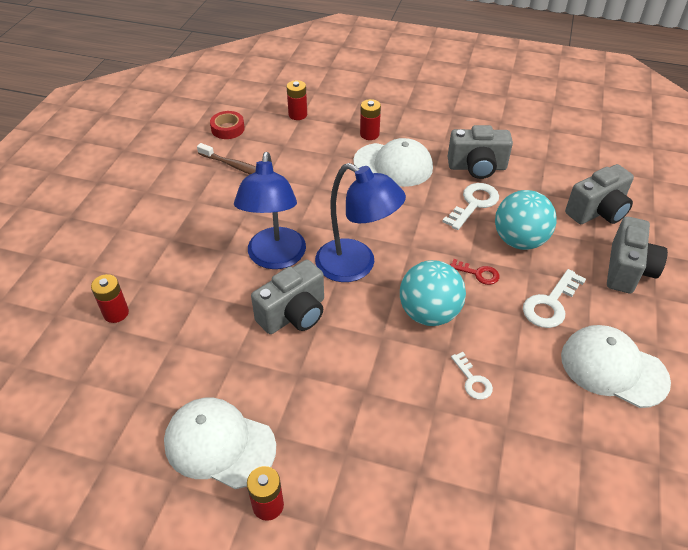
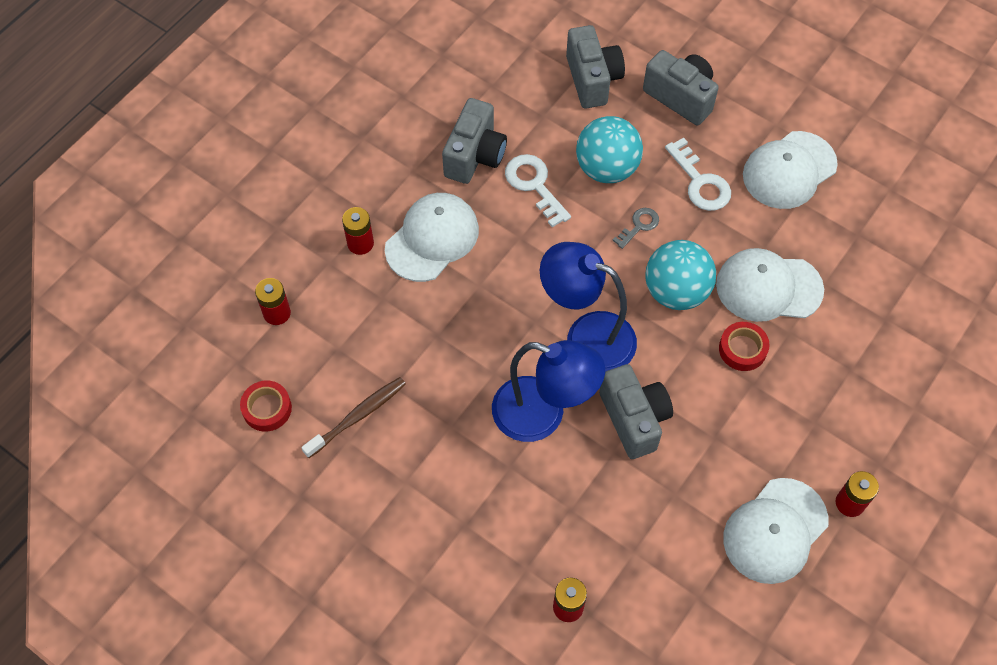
camera: 70 degrees left, 15 degrees up
(356, 266) = (586, 336): blue lamp -> blue lamp turned 120 degrees counterclockwise
(396, 375) = (742, 349): none -> red tape
(473, 380) = (768, 287): white key -> white cap
(478, 273) = (639, 225): red key -> grey key

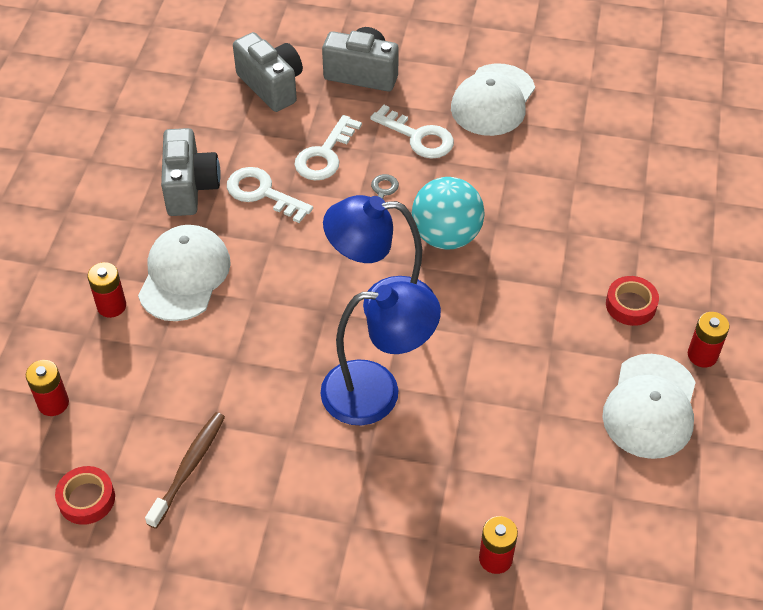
camera: 25 degrees left, 10 degrees down
(606, 168) = (325, 155): turquoise ball -> white key
(634, 419) = (467, 361): grey camera -> none
(742, 349) = (534, 262): red tape -> red tape (631, 305)
(768, 287) = (528, 202): white cap -> none

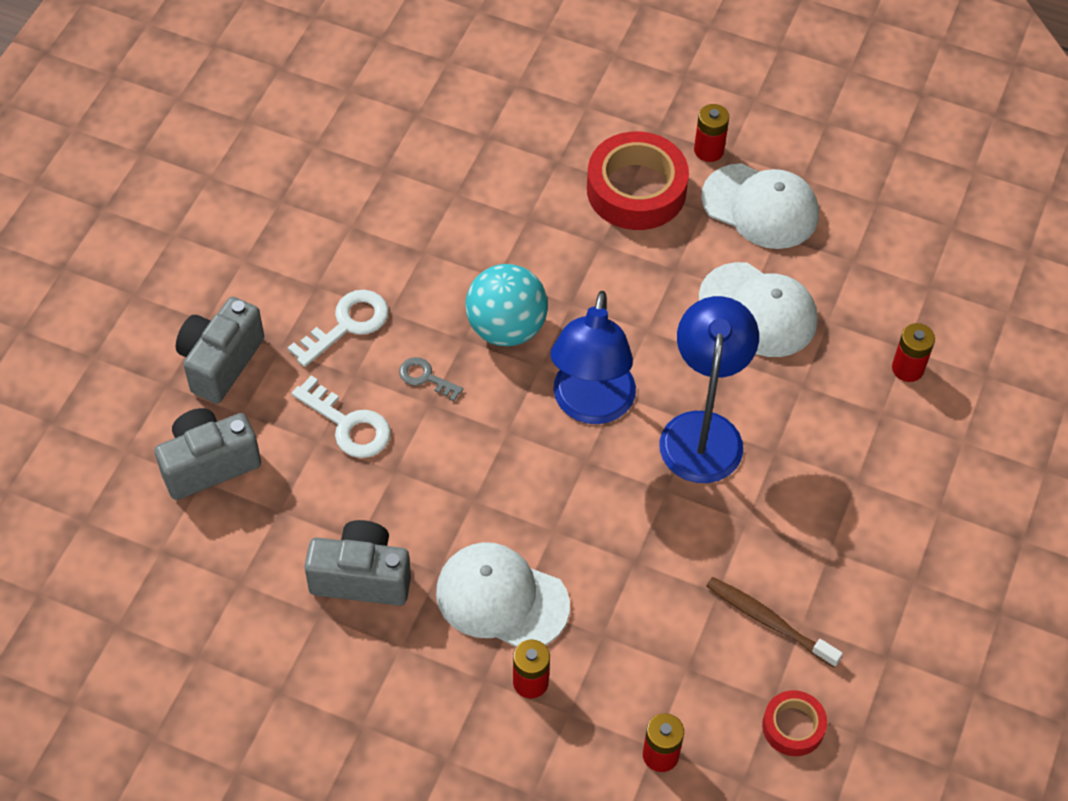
camera: 80 degrees left, 5 degrees up
(262, 193) = (392, 500): white key -> none
(493, 100) = (310, 240): white cap -> white cap (758, 310)
(631, 305) = (636, 190): red tape -> red tape, size x1.90

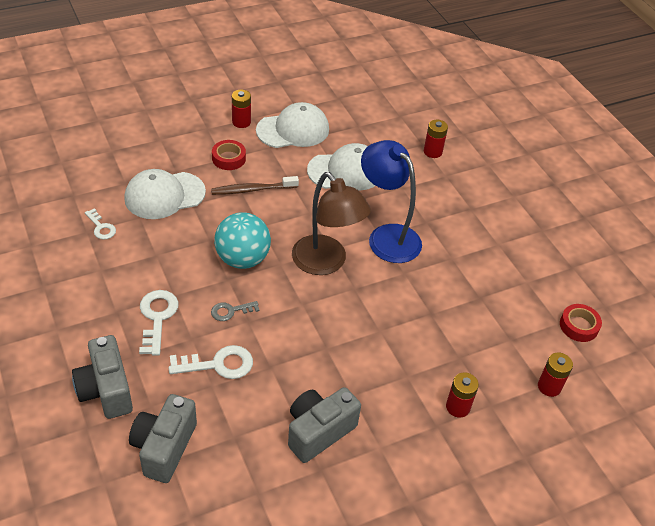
camera: 50 degrees left, 10 degrees down
(404, 175) = (101, 227): none -> white key
(501, 598) = (396, 381): white cap -> white cap (164, 195)
(591, 406) = (326, 263): blue lamp -> brown lamp
(636, 190) = (229, 158): red tape -> red tape, size x0.53
(768, 621) = (514, 292): brown toothbrush -> brown toothbrush (252, 190)

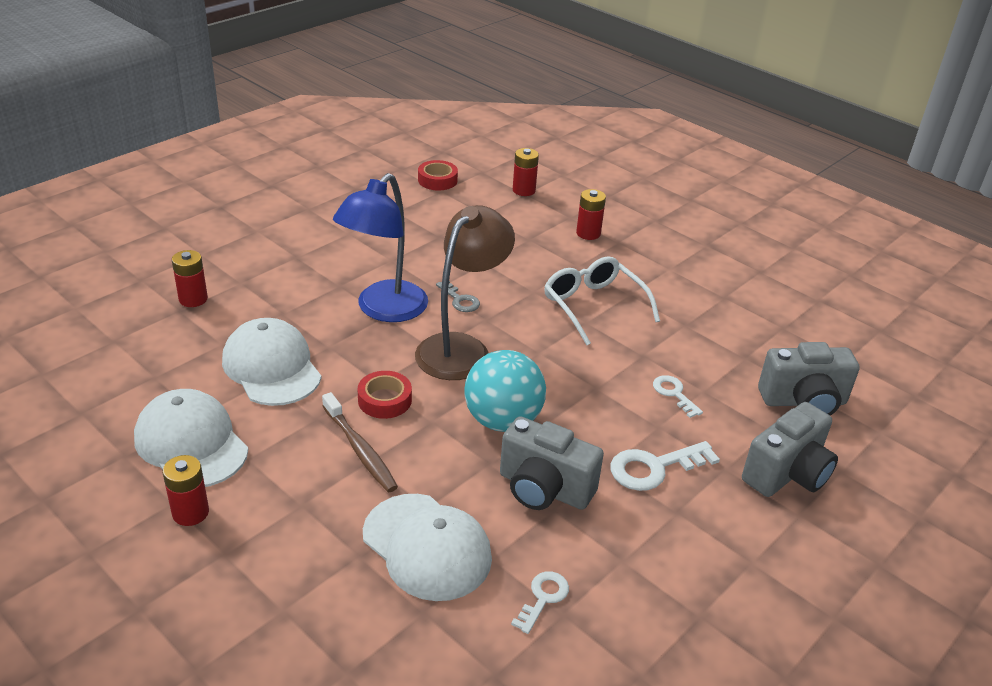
camera: 110 degrees left, 10 degrees down
(218, 364) = (674, 393): white key -> white key, size x0.61
(229, 158) = (298, 498): red tape -> red tape (384, 400)
(230, 311) = (594, 406): grey key -> grey key (460, 300)
(318, 431) = (688, 306): grey camera -> grey camera (544, 489)
(345, 362) = (593, 306): none -> white glasses

